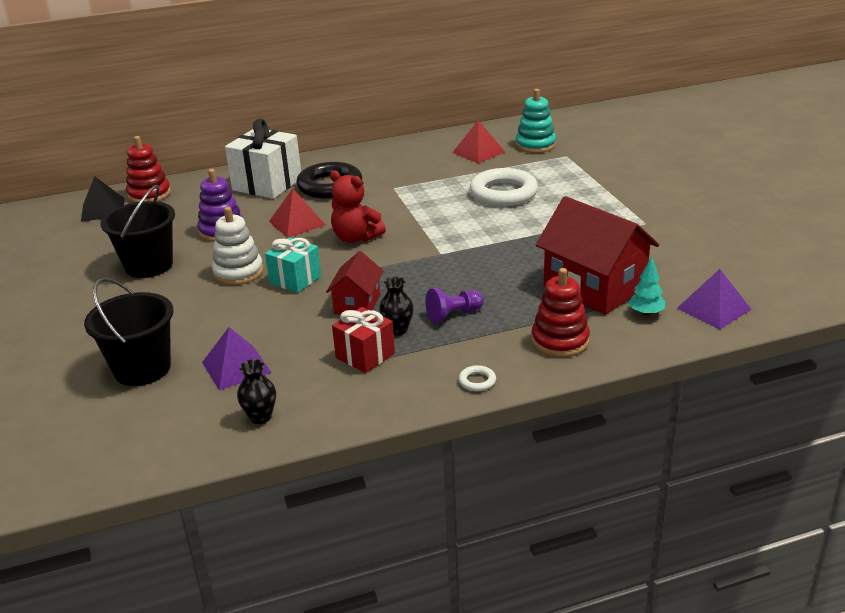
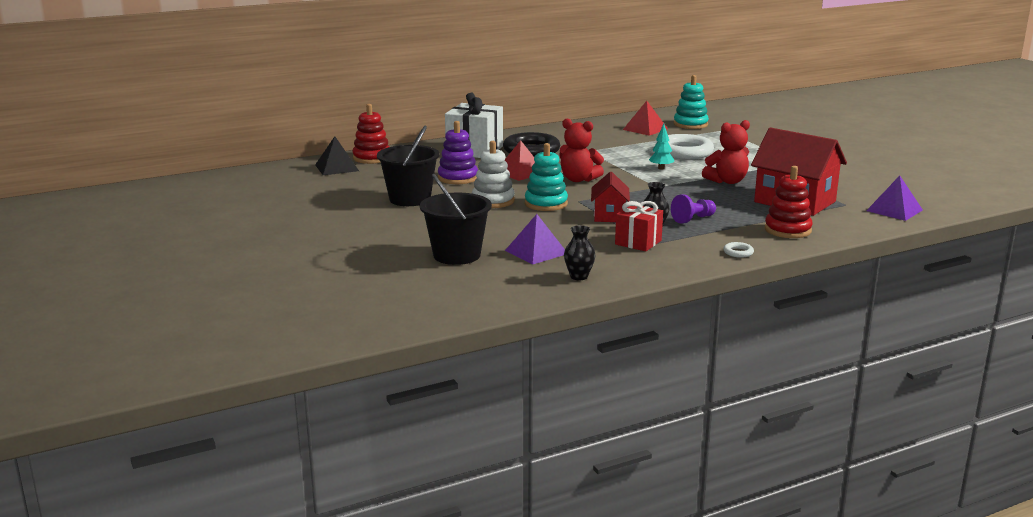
camera: 10 degrees left, 10 degrees down
(295, 280) = (546, 204): turquoise gift -> turquoise stacking toy
(529, 247) = (727, 181): none -> red teddy bear
(646, 313) = (844, 214): turquoise tree -> turquoise tree (661, 168)

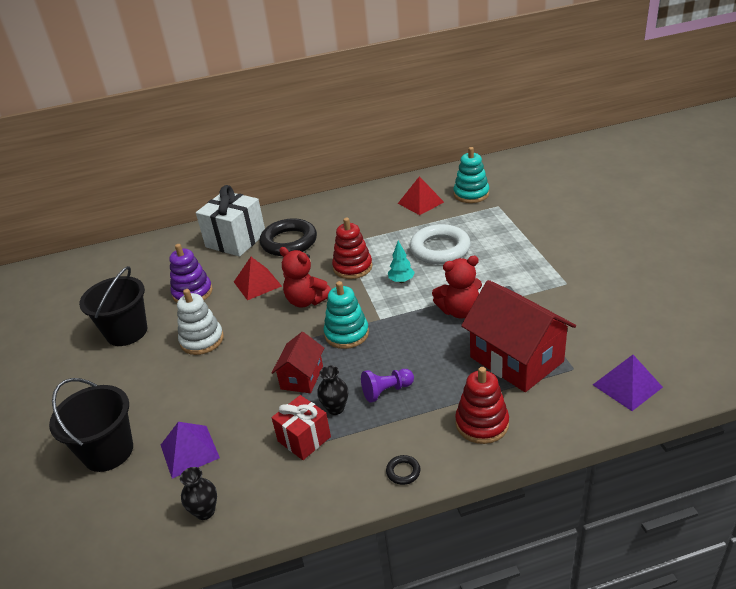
camera: 15 degrees right, 15 degrees up
(337, 168) = (95, 269): black pyramid -> none
(372, 158) = (136, 252): red stacking toy -> red stacking toy (352, 267)
(546, 204) = (250, 349): turquoise stacking toy -> turquoise stacking toy (346, 334)
(738, 252) = (403, 472): white ring -> black ring

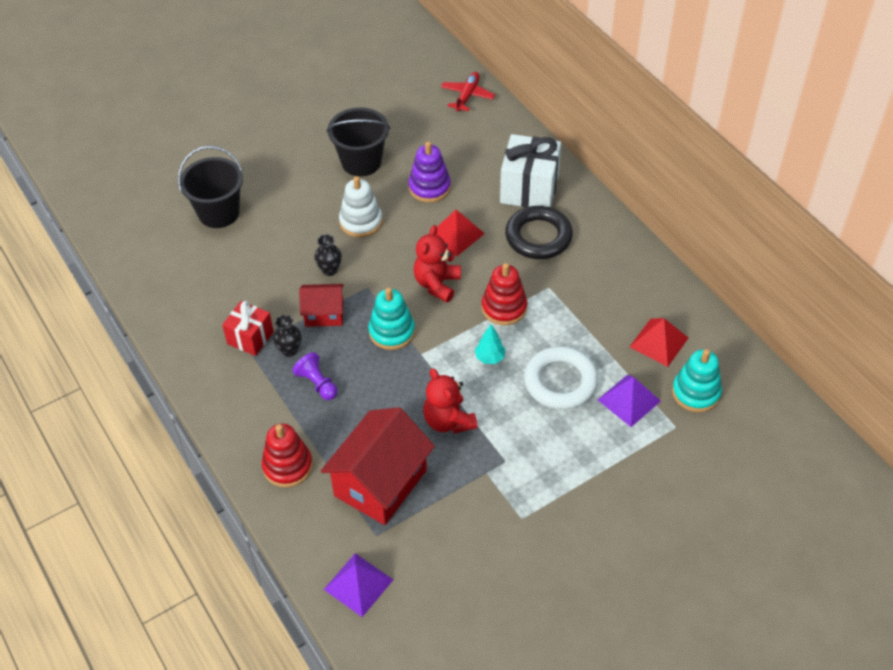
camera: 70 degrees right, 15 degrees up
(104, 260) = (467, 96): none -> red plane
(189, 451) = (226, 264): purple pyramid -> purple pyramid (629, 400)
(205, 511) = (169, 297): black vase -> black vase (329, 270)
(403, 472) = (224, 417): black ring -> none

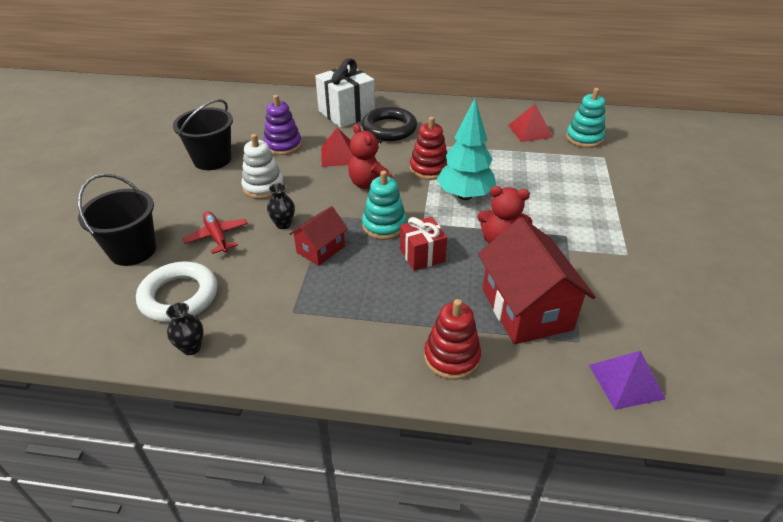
camera: 50 degrees left, 10 degrees down
(250, 338) = (286, 304): red gift -> red gift (422, 255)
(289, 350) = (330, 288): black vase -> black vase (191, 347)
(317, 383) = (384, 290): purple pawn -> none
(467, 96) = (236, 96): red plane -> red plane (217, 236)
(490, 358) = (465, 195): turquoise tree -> turquoise tree, size x2.13
(560, 382) = (520, 179): white ring -> white ring (179, 296)
(629, 400) = (564, 162): purple pyramid -> none

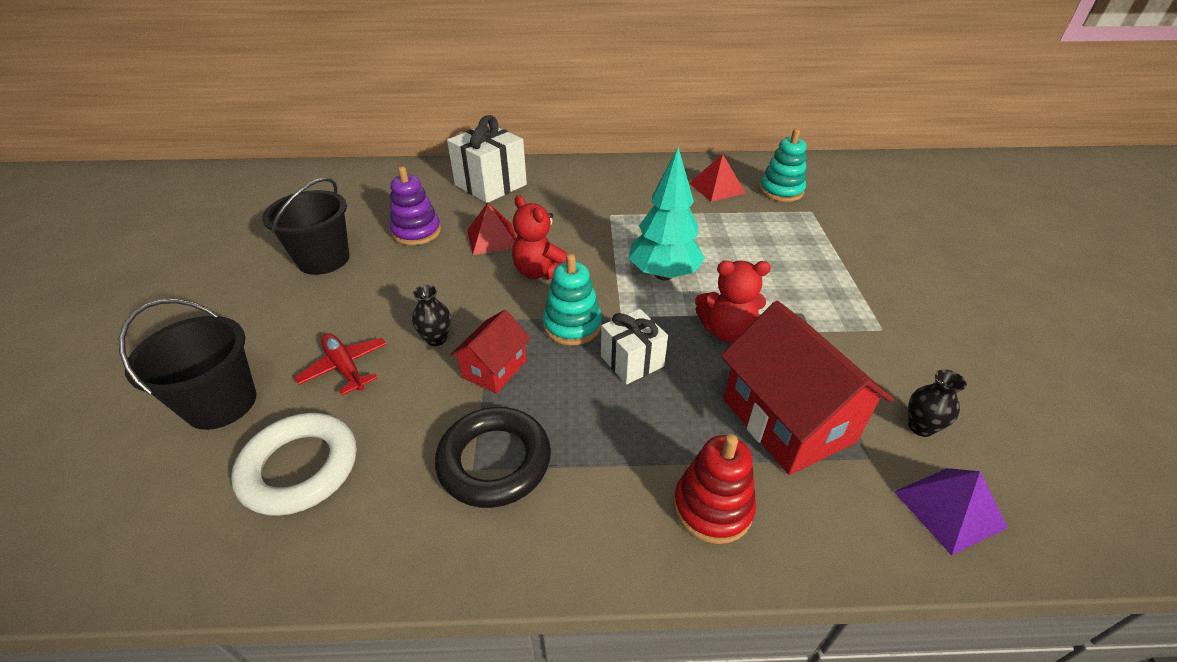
camera: 10 degrees left, 0 degrees up
(191, 347) = (329, 551): black vase -> black vase (920, 427)
(263, 187) = (399, 290): white stacking toy -> none
(389, 129) = (548, 199): black ring -> black ring (494, 461)
(422, 255) = (632, 361): red gift -> white gift
(429, 169) = (610, 245): red stacking toy -> none

